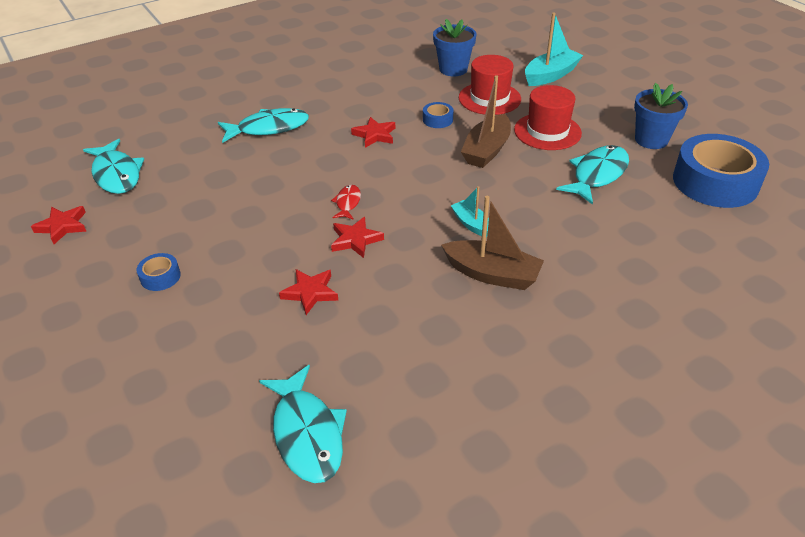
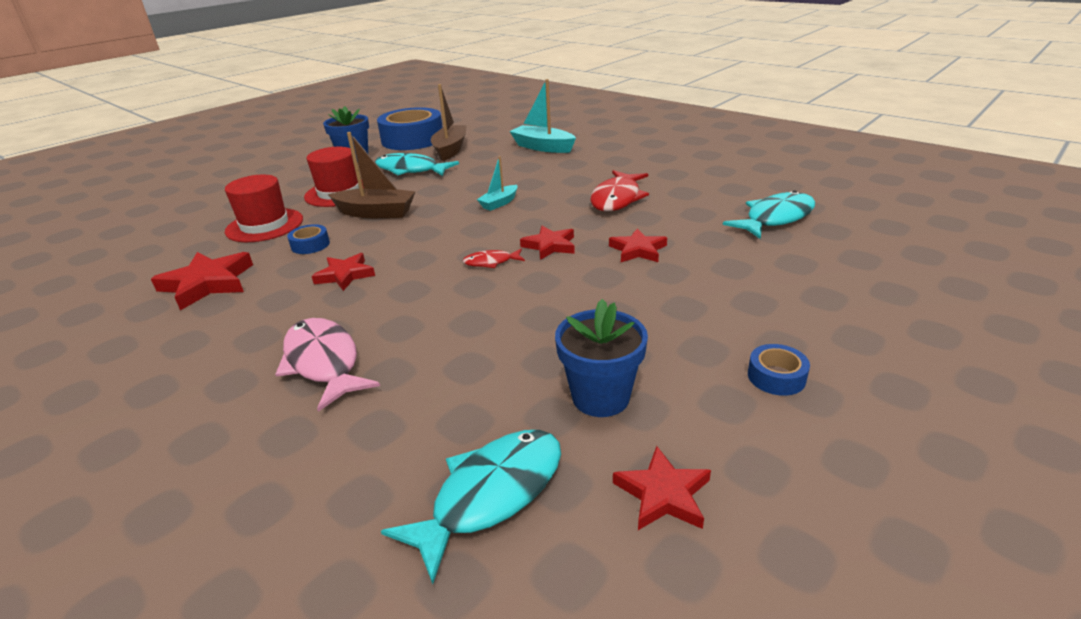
camera: 105 degrees left, 10 degrees down
(160, 277) = (688, 343): blue tape -> blue tape (776, 377)
(268, 128) = (324, 362): turquoise fish -> pink fish
(400, 84) = (208, 283): none -> red star
(438, 312) = (617, 198): none -> red fish
(453, 69) = (178, 256): blue flower pot -> blue flower pot (600, 397)
(492, 274) = (560, 188): brown boat -> brown boat (450, 149)
(551, 75) = (218, 203): turquoise boat -> turquoise boat (543, 147)

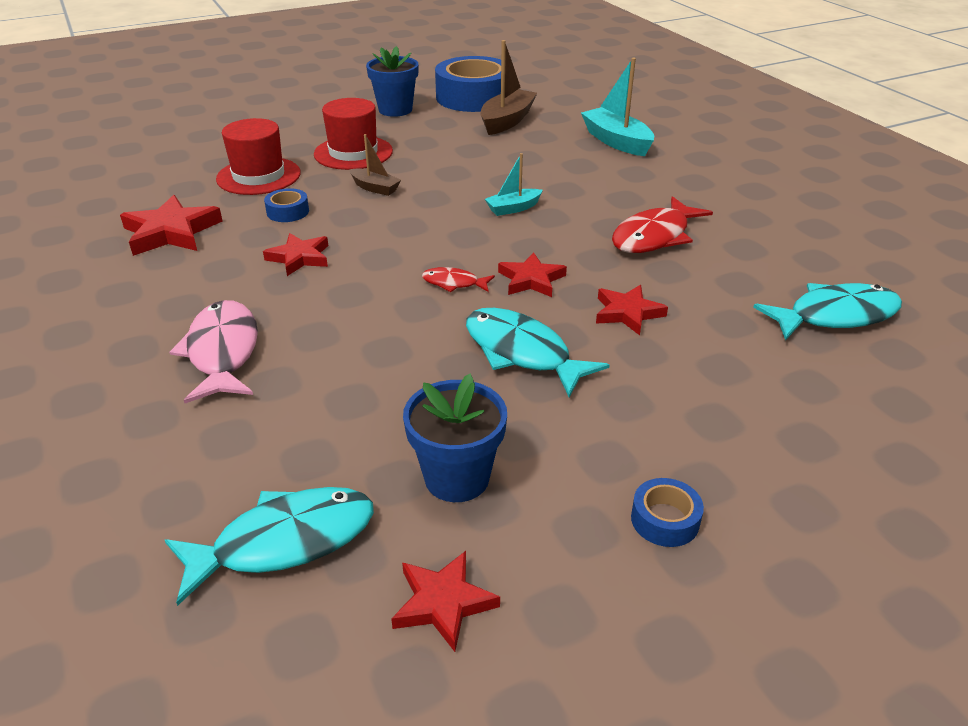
camera: 20 degrees right, 5 degrees up
(376, 213) = (375, 188): brown boat -> brown boat, size x0.58
(411, 170) = (445, 140): turquoise fish -> turquoise fish (522, 353)

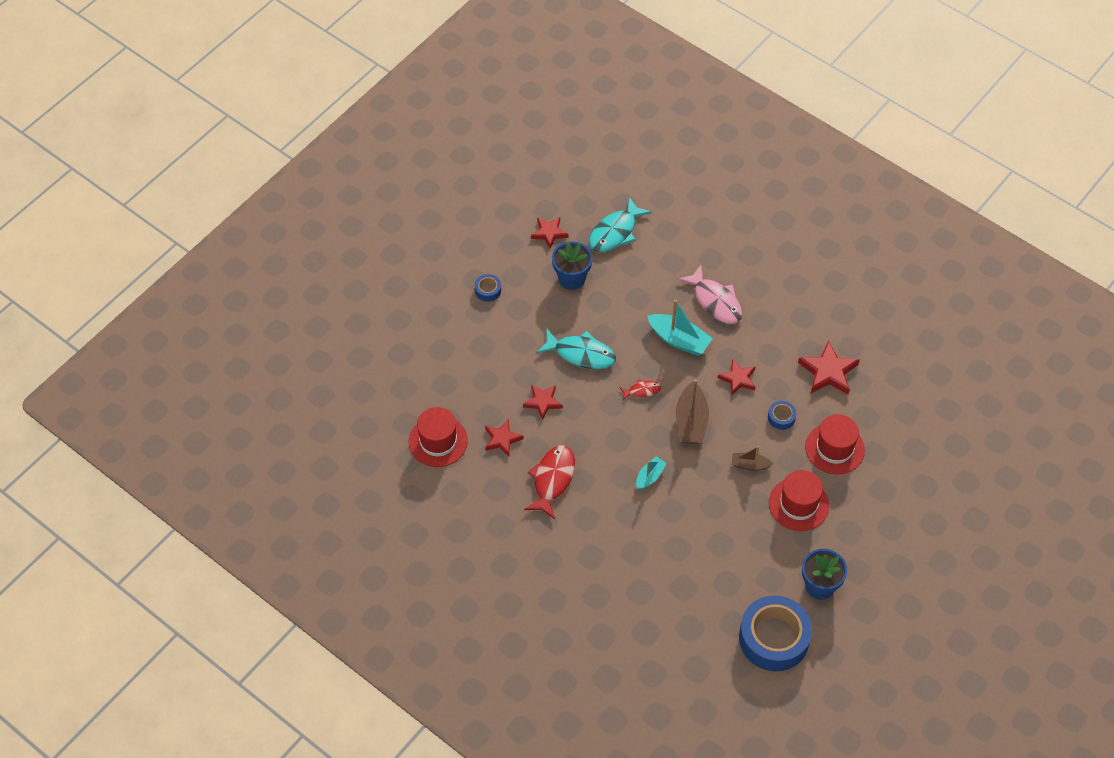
camera: 155 degrees right, 20 degrees up
(507, 121) = (721, 603): brown boat -> brown boat (691, 422)
(531, 280) = (603, 410): red star -> red star (502, 439)
(616, 141) = (623, 601): turquoise boat -> turquoise boat (679, 340)
(835, 316) = (438, 441): turquoise fish -> red hat

